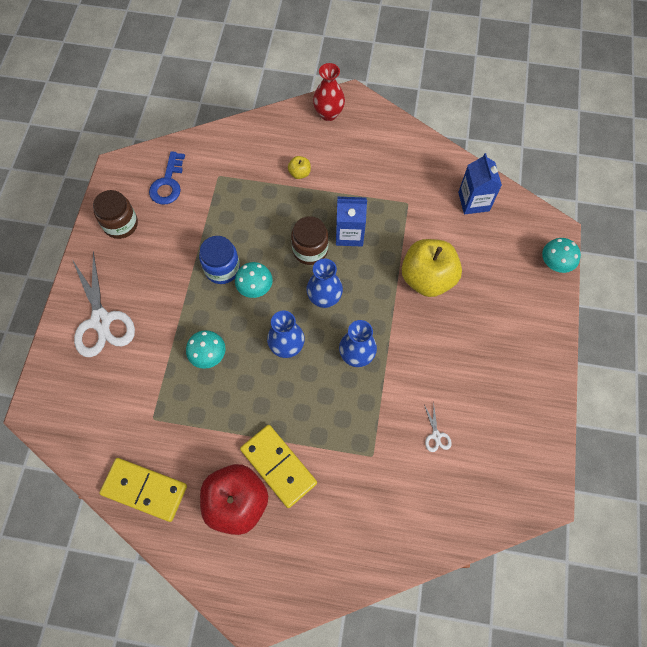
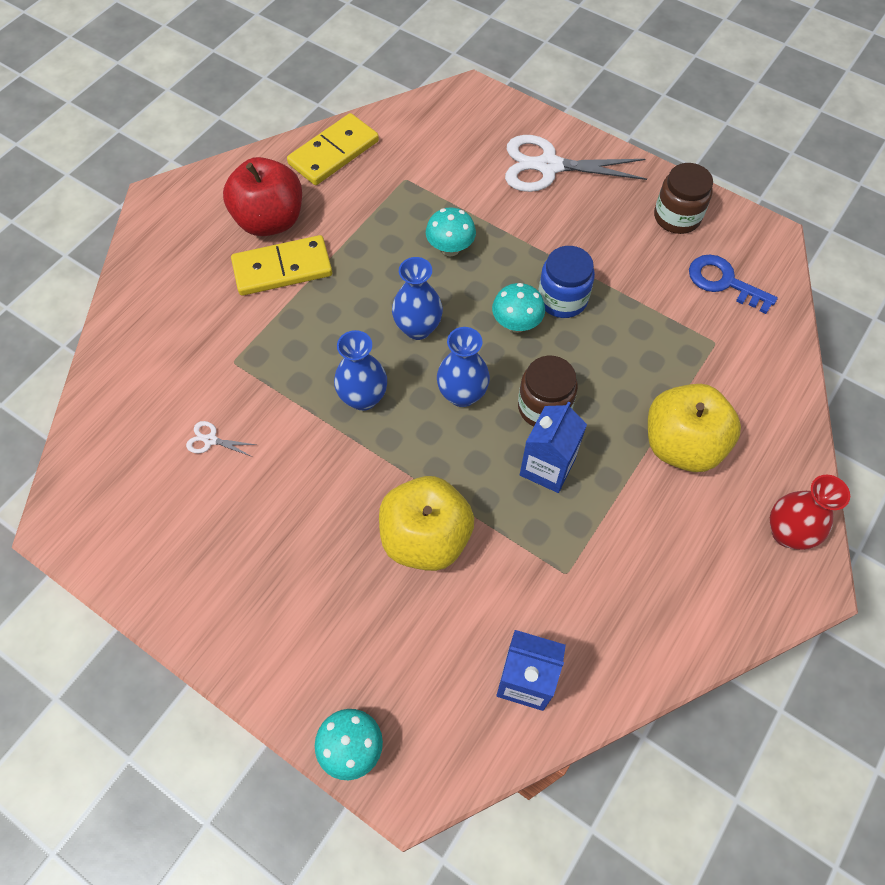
camera: 115 degrees right, 5 degrees down
(299, 173) = (681, 445): yellow apple -> yellow apple, size x2.34

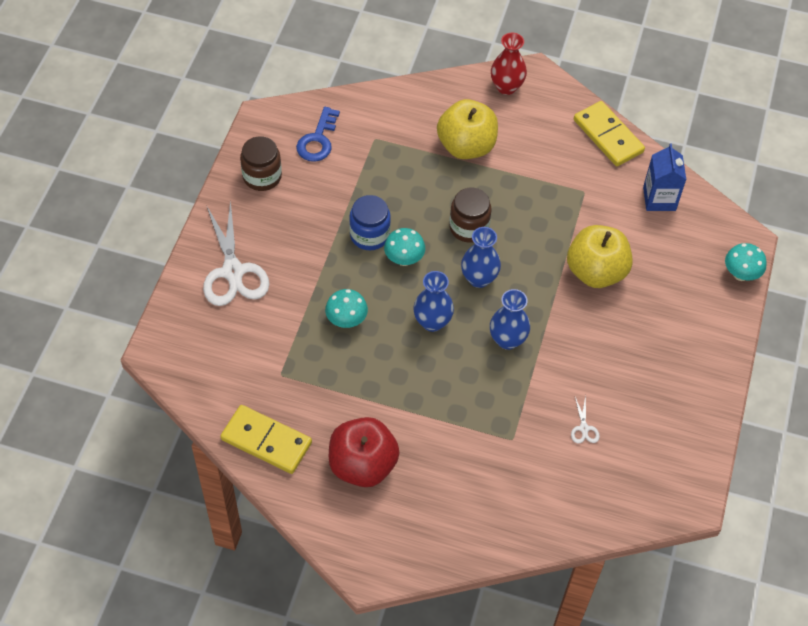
camera: 110 degrees left, 5 degrees down
(282, 268) = (410, 436): yellow domino -> yellow domino (608, 136)
(547, 467) = (514, 216): blue carton -> none

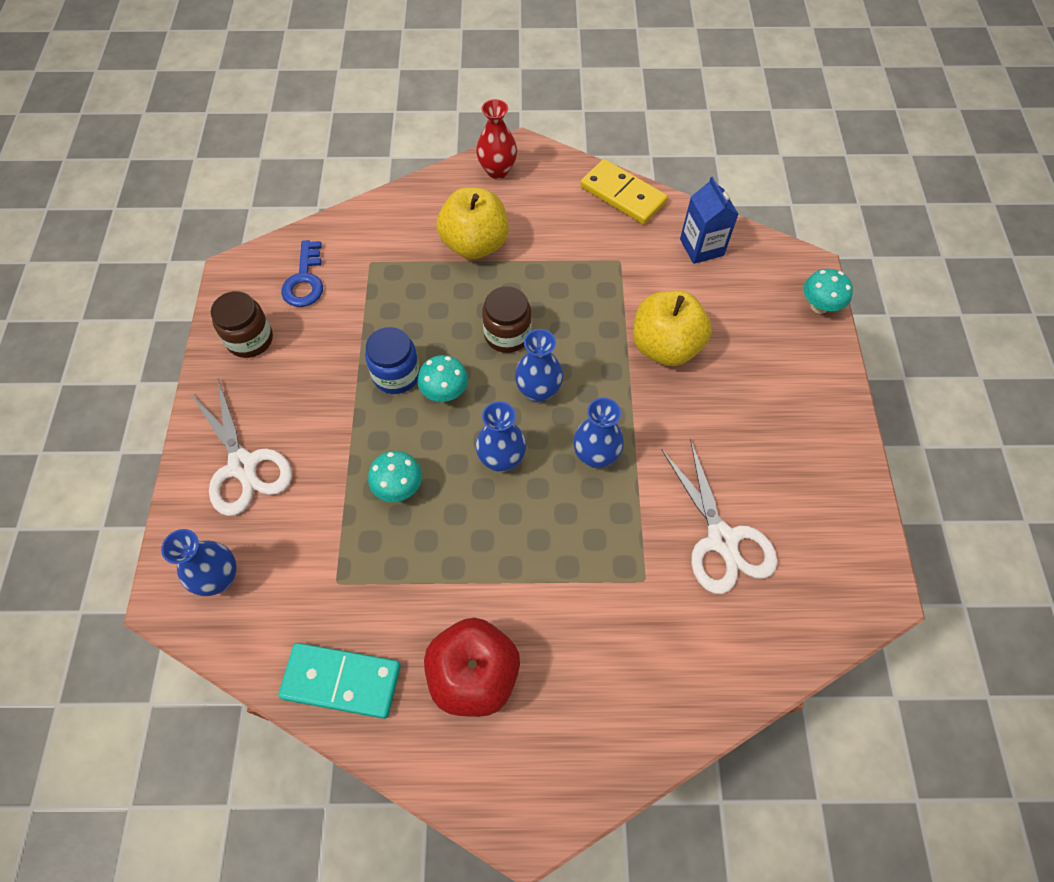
camera: 15 degrees left, 5 degrees up
(196, 347) = (219, 578): none -> blue vase
(266, 441) = (342, 681): yellow domino -> turquoise domino
(584, 428) = (722, 540): white scissors -> white scissors, size x2.44

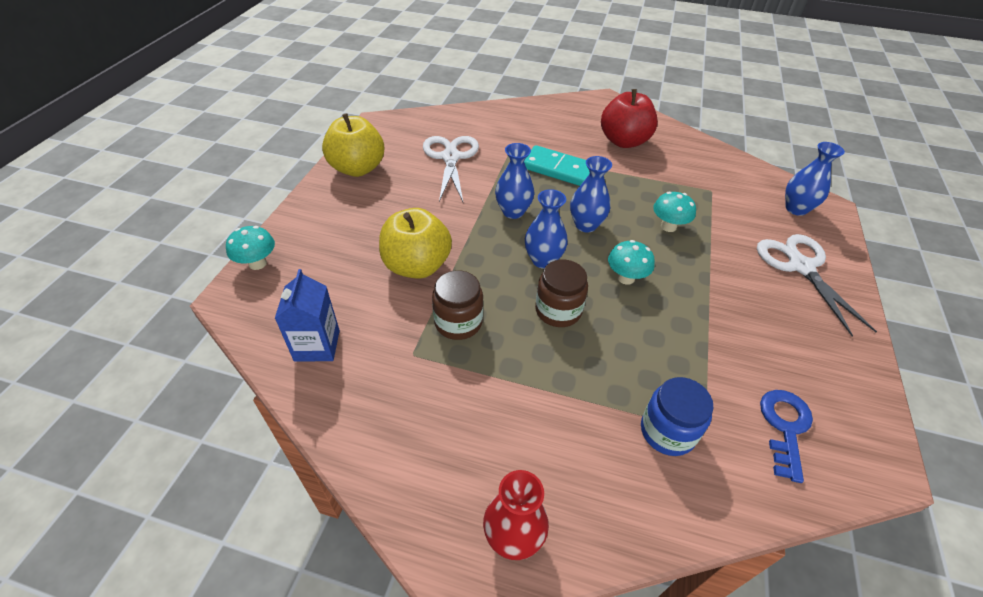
camera: 165 degrees left, 15 degrees down
(250, 339) = (831, 371): brown jar -> brown jar (458, 322)
(342, 681) = (703, 154): turquoise domino -> turquoise domino (558, 169)
(396, 374) = (670, 302): blue jar -> blue jar (667, 431)
(475, 244) = (571, 419): yellow apple -> yellow apple (357, 168)
(622, 195) = (360, 439): yellow domino -> none

